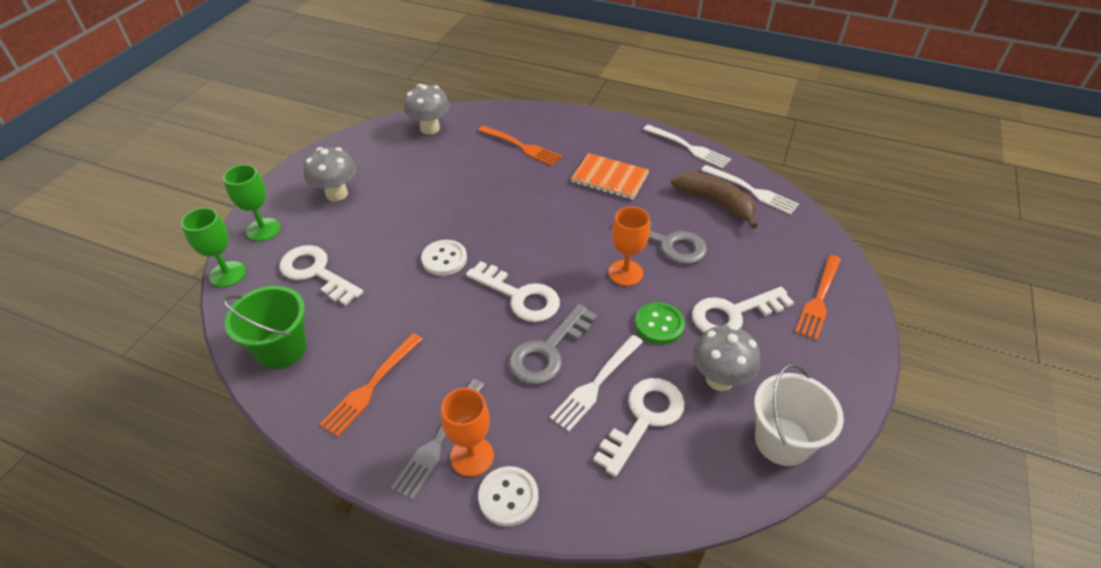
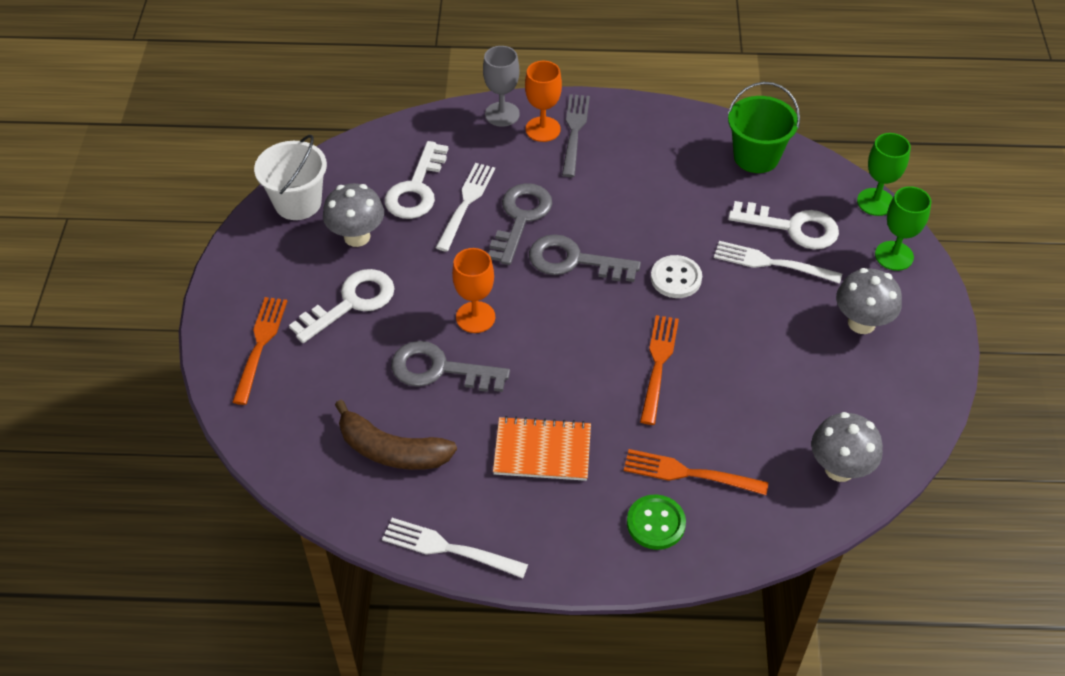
camera: 160 degrees right, 5 degrees up
(371, 386) = (655, 151): orange fork -> orange fork (658, 365)
(508, 497) = (502, 114): white button -> grey goblet
(520, 296) = (573, 261): white key -> grey key
(659, 324) = (424, 271): green button -> green button (656, 523)
(751, 190) = (346, 486): white fork -> white fork (772, 263)

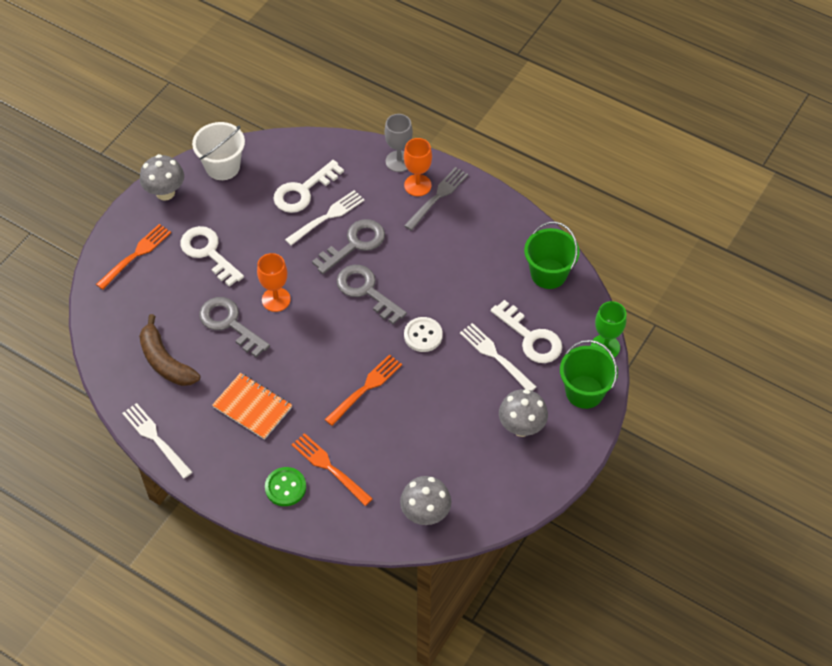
camera: 30 degrees right, 5 degrees up
(351, 302) = (208, 252): white key -> white key turned 120 degrees counterclockwise
(357, 237) = (242, 208): grey mushroom -> grey mushroom (165, 192)
(894, 256) = (584, 392): green goblet -> green bucket

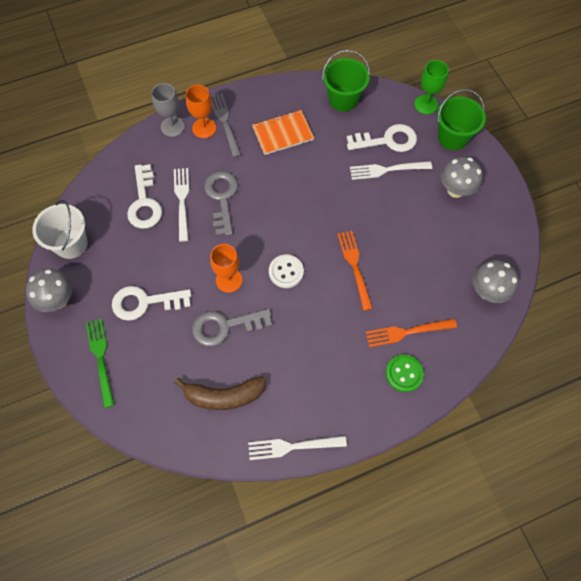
camera: 55 degrees left, 10 degrees up
(136, 255) = (101, 359): orange fork -> green fork
(252, 407) = (315, 355): orange notebook -> orange notebook (283, 133)
(366, 291) = (269, 215): grey key -> none
(423, 335) = (336, 203): white button -> white button (286, 272)

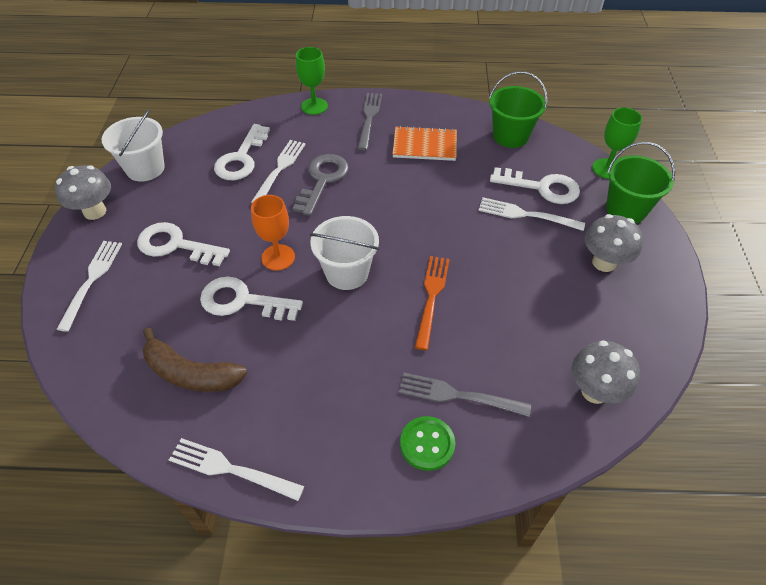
camera: 25 degrees right, 15 degrees down
(101, 359) = (92, 280): green fork -> white fork
(172, 127) = (314, 106): grey goblet -> green goblet
(204, 128) = (345, 116): orange goblet -> none
(225, 326) = (242, 301): grey key -> white key
(286, 272) = (347, 273): white button -> white bucket
(407, 332) = (458, 395): orange fork -> grey fork

